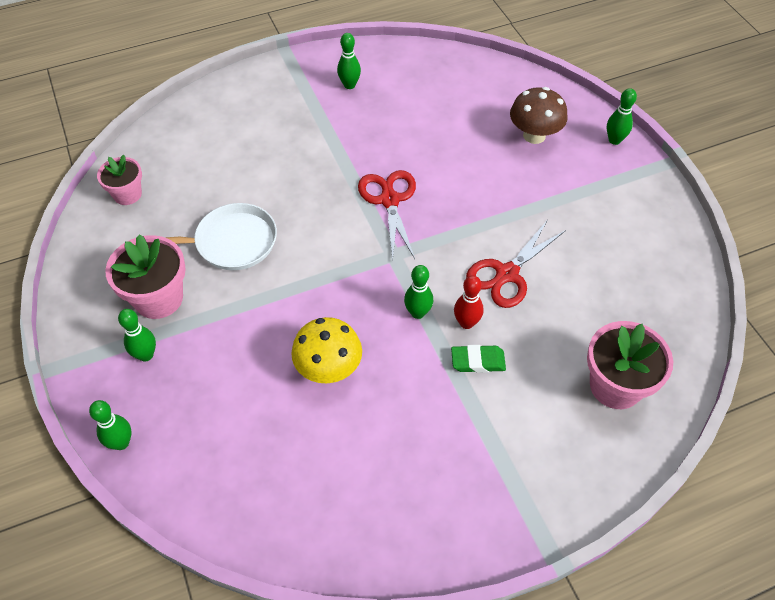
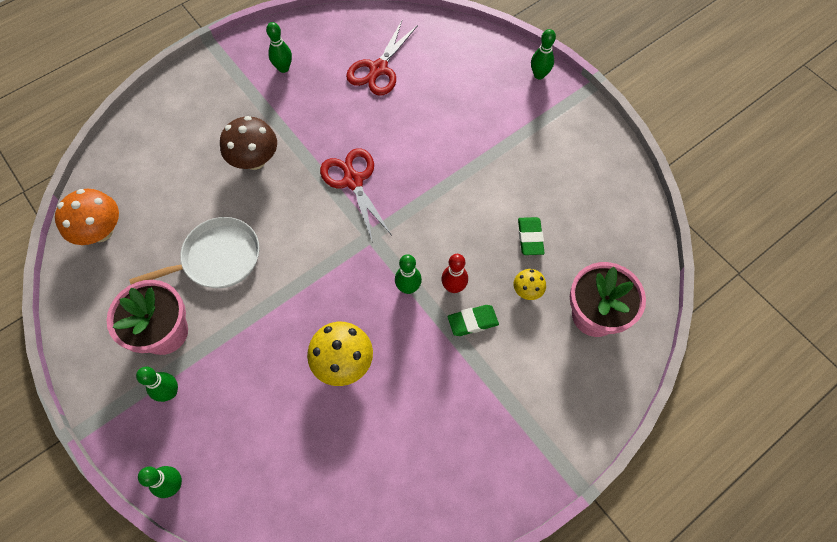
camera: 15 degrees left, 10 degrees up
(127, 194) = (101, 231): pink flower pot -> orange mushroom
(507, 274) = (477, 230): red scissors -> red scissors (378, 69)
(534, 135) = (467, 85): brown mushroom -> brown mushroom (255, 160)
(546, 344) = (527, 291): none -> yellow mushroom
(563, 293) = (530, 238): none -> green eraser

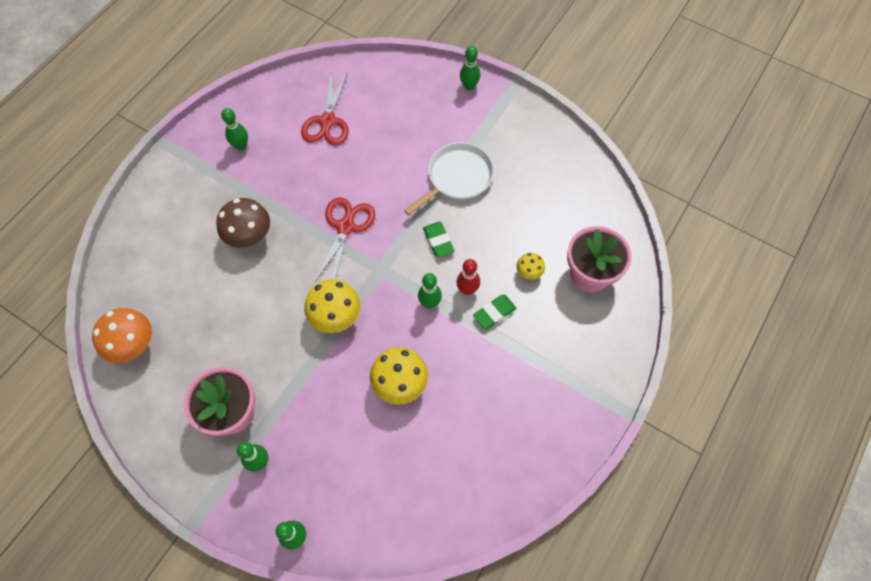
camera: 20 degrees left, 0 degrees up
(218, 258) = (252, 333): white pan -> white pan (457, 177)
(306, 270) = (336, 317): none -> yellow mushroom
(353, 181) = (345, 227): red scissors -> red scissors turned 60 degrees clockwise
(530, 238) = (514, 228): green eraser -> green eraser (438, 241)

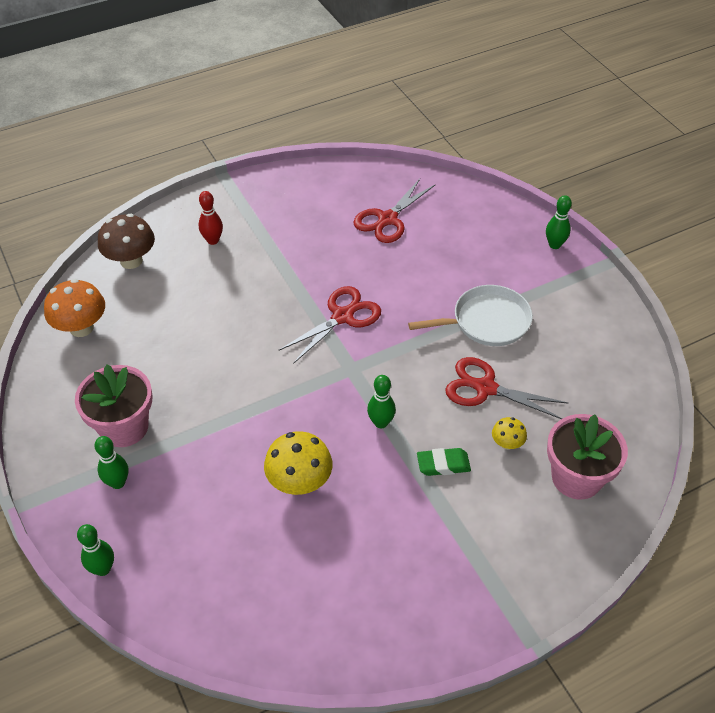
camera: 30 degrees right, 15 degrees down
(241, 146) = (291, 207): green bowling pin -> none
(249, 236) = (246, 285): brown mushroom -> brown mushroom (131, 261)
(336, 317) = (278, 391): yellow mushroom -> none
(438, 241) = (428, 370): green eraser -> none
(467, 289) = (429, 429): red bowling pin -> red bowling pin (213, 240)
(488, 235) = (485, 388): none -> red scissors

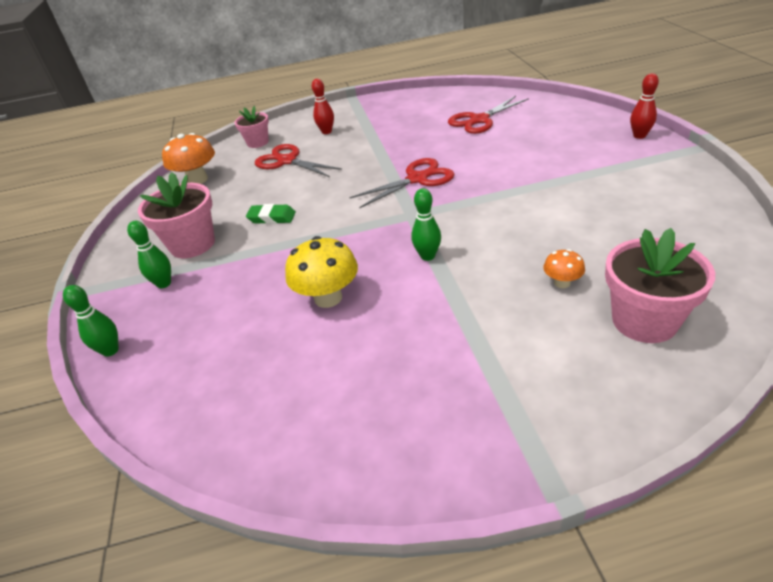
camera: 20 degrees right, 10 degrees down
(131, 261) = (258, 142): brown mushroom -> pink flower pot
(443, 464) = (484, 295): green eraser -> green eraser (272, 218)
(485, 388) = (547, 235): red scissors -> red scissors (287, 161)
(487, 321) = (559, 186): white pan -> none
(507, 443) = (562, 283): yellow mushroom -> orange mushroom
(554, 245) = (639, 136): green bowling pin -> red bowling pin

